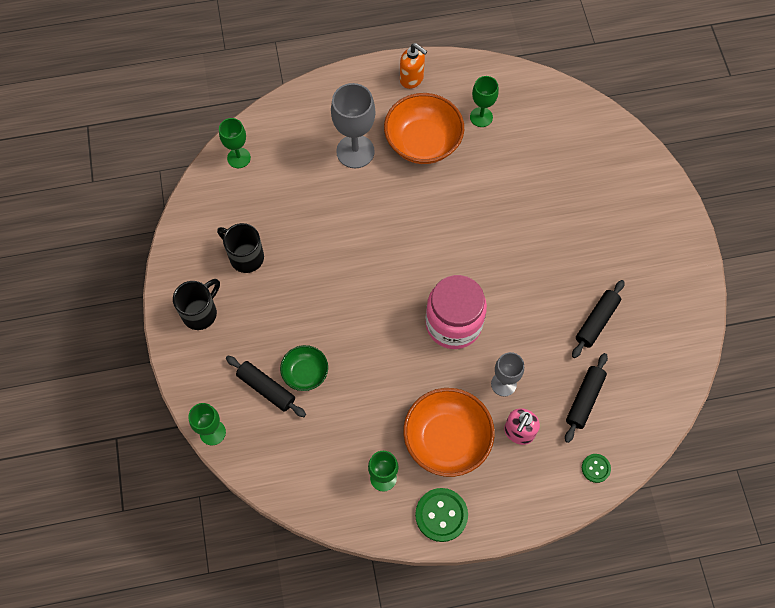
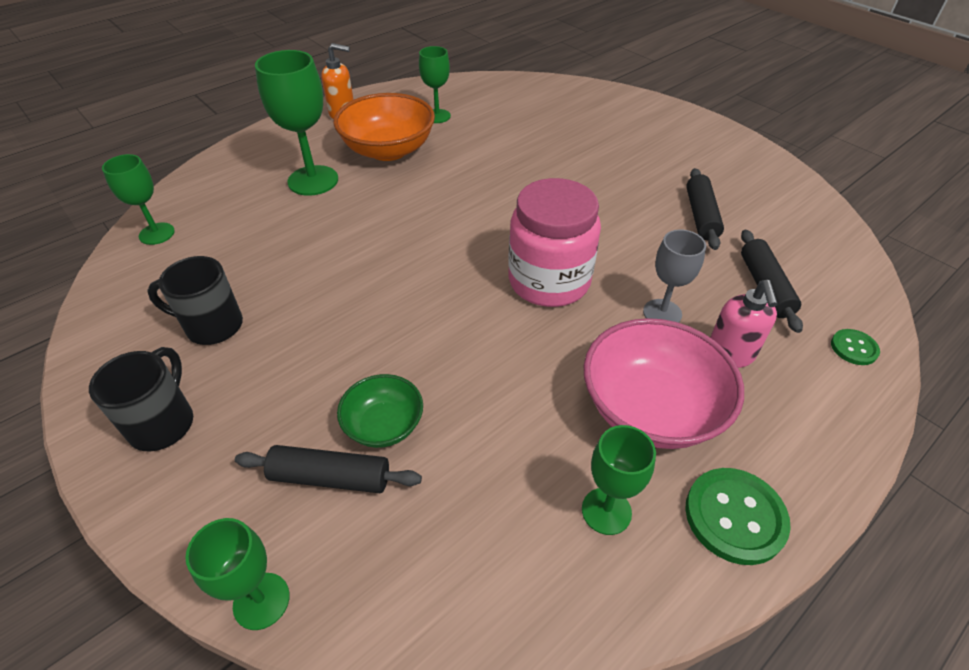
camera: 30 degrees left, 20 degrees down
(355, 151) = (313, 180): grey goblet -> green goblet
(447, 439) = (651, 408): orange bowl -> pink bowl

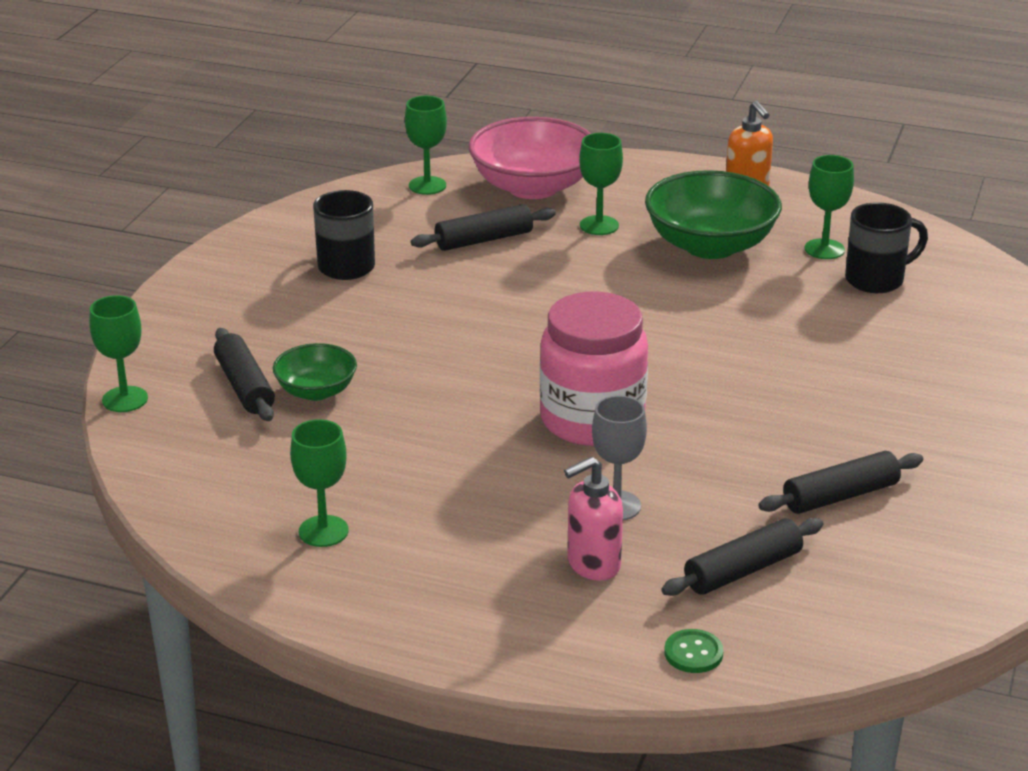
camera: 60 degrees right, 15 degrees down
(163, 423) = (230, 292): black mug -> black mug (876, 280)
(267, 237) = (484, 239): none -> black rolling pin
(313, 180) = (599, 225): green goblet -> green goblet, size x0.61
(388, 150) = (710, 245): orange bowl -> green bowl
(651, 408) = (465, 529): pink bowl -> pink bowl (532, 187)
(734, 516) = (375, 604): green button -> none

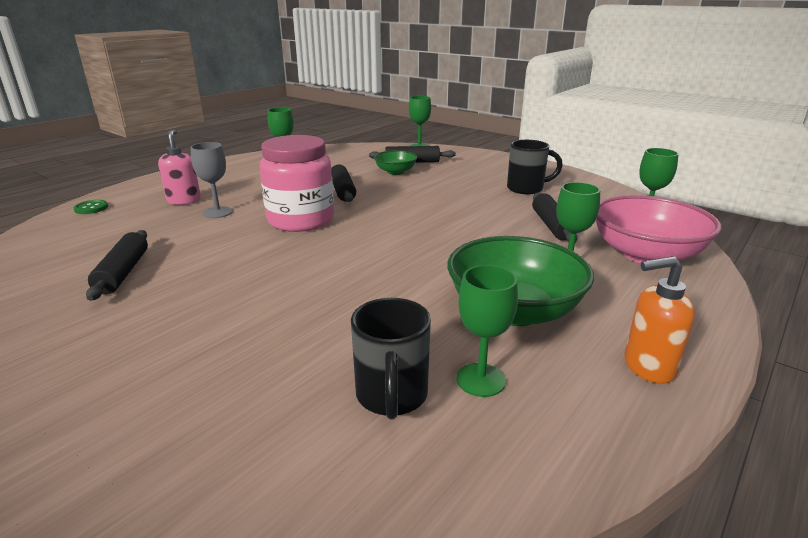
camera: 110 degrees right, 5 degrees down
(743, 570) = (118, 230): black rolling pin -> black rolling pin (342, 191)

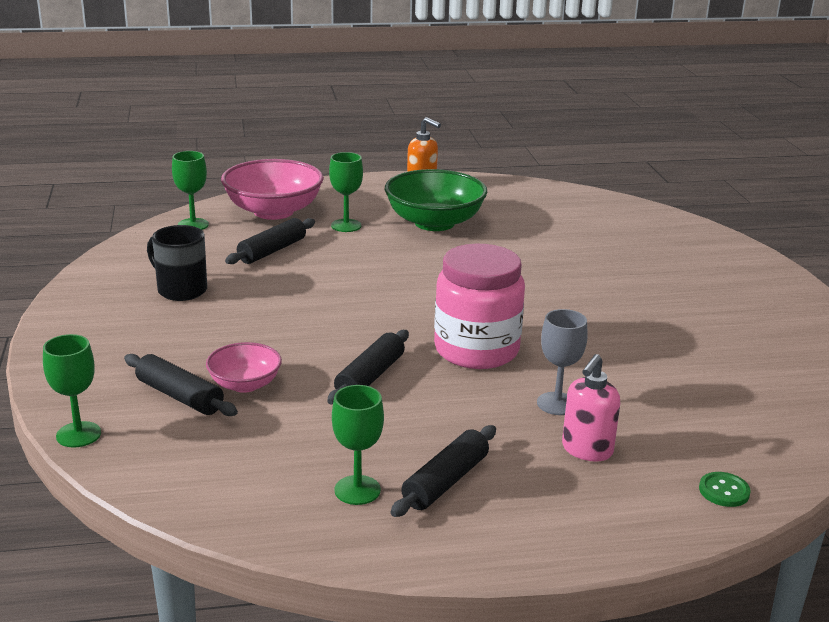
camera: 140 degrees left, 0 degrees up
(123, 273) = (691, 355): black rolling pin -> black rolling pin (446, 482)
(391, 396) = (560, 221): black mug -> none
(395, 172) = (245, 384): green bowl -> pink bowl
(480, 380) = (508, 210): green goblet -> none

